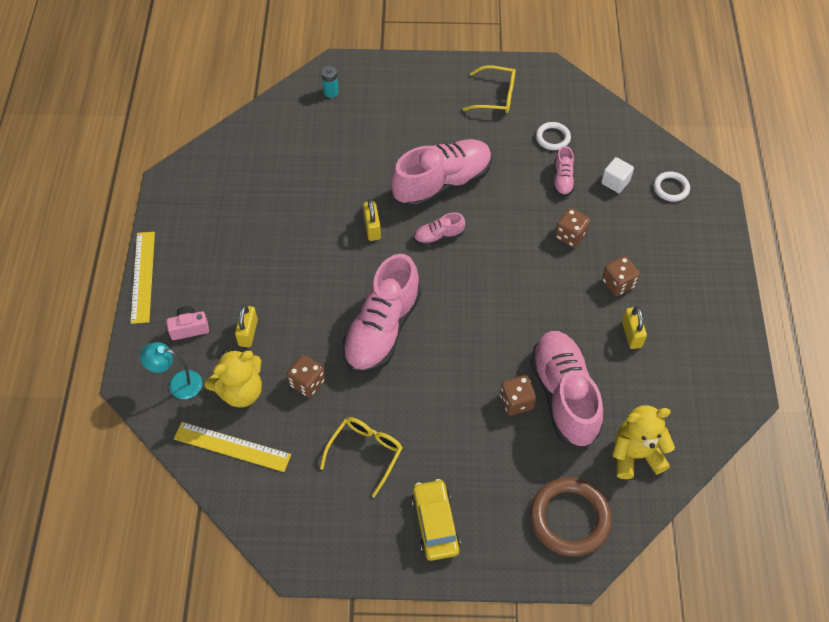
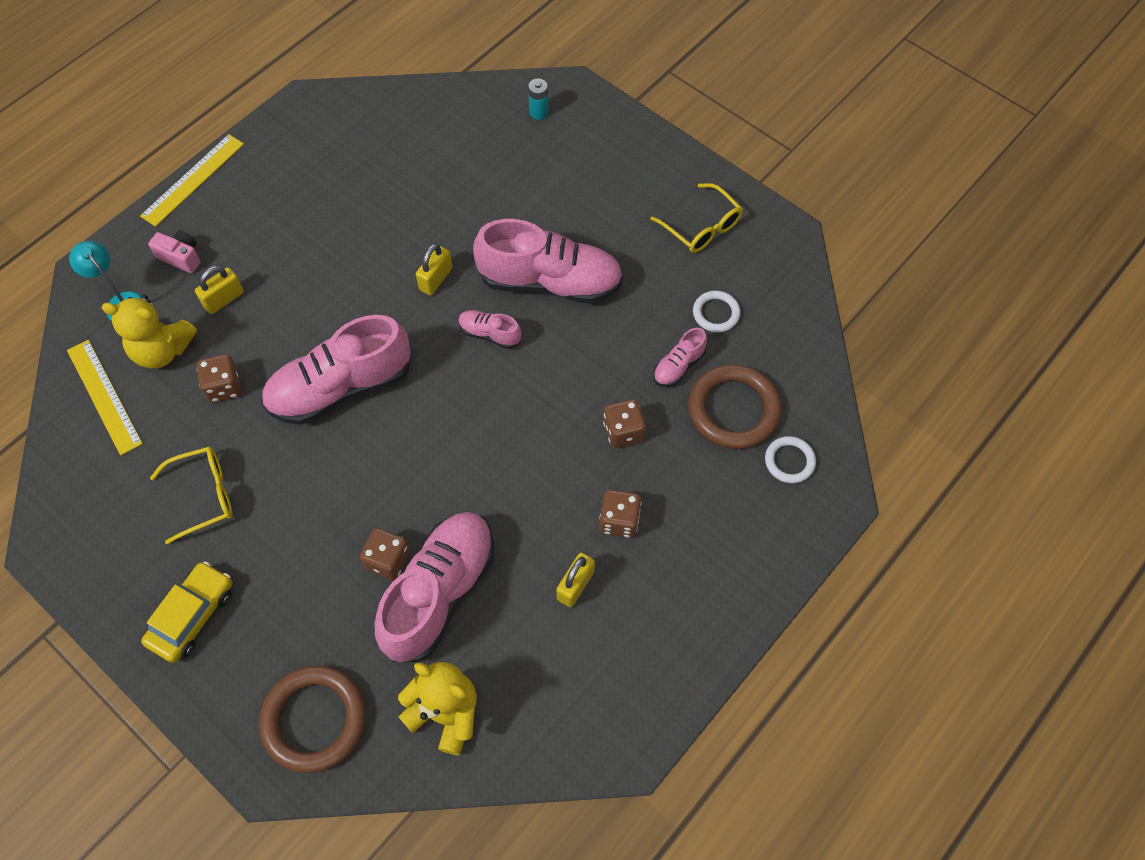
camera: 40 degrees right, 5 degrees up
(615, 182) = (733, 409): white cube -> brown ring

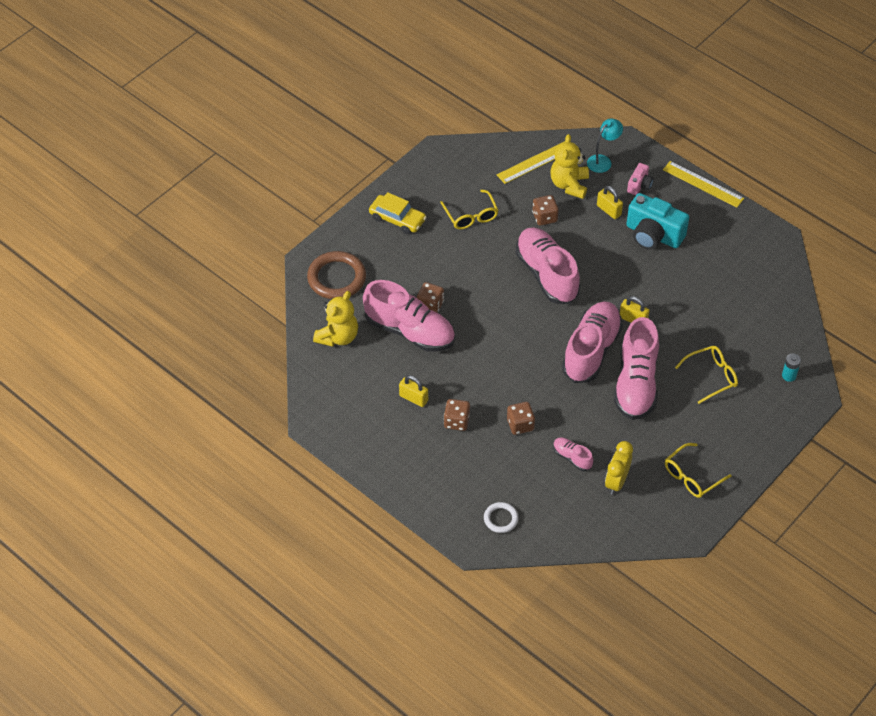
camera: 90 degrees right, 10 degrees down
(281, 245) = (653, 235): none -> turquoise camera
(489, 334) = (591, 350): pink shoe -> pink shoe, size x2.20
(538, 194) = (711, 376): none -> yellow glasses
(716, 313) = (616, 482): white ring -> yellow clock
(733, 409) = (539, 488): brown ring -> none

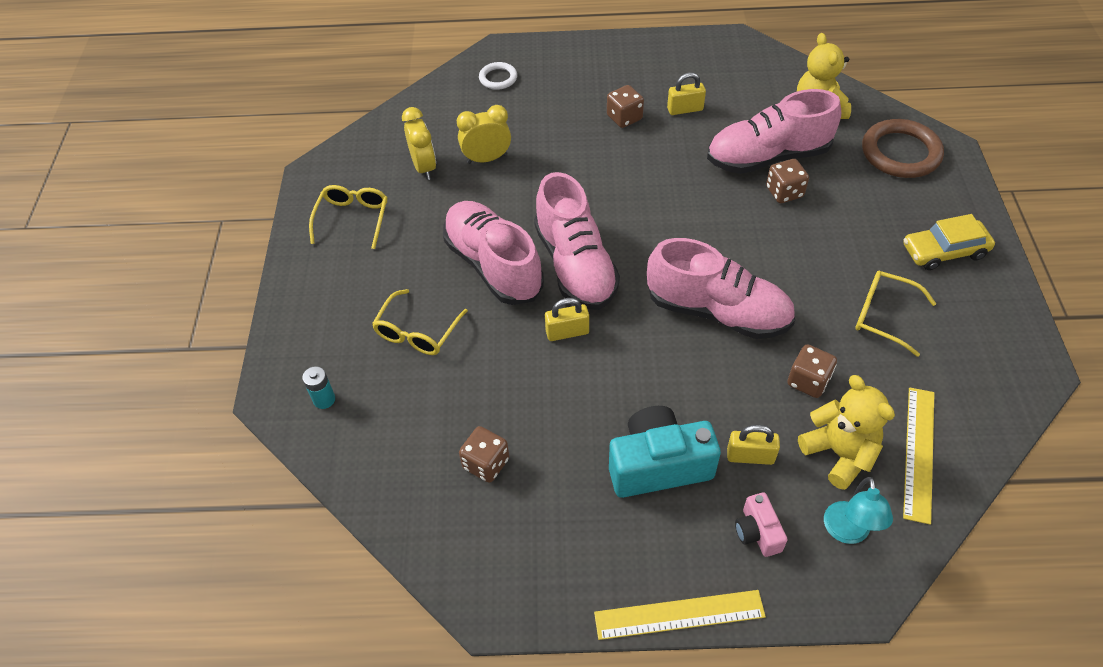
camera: 140 degrees right, 0 degrees up
(520, 425) = (565, 152): brown dice -> brown dice (486, 463)
(572, 458) = (487, 159): pink shoe -> yellow clock

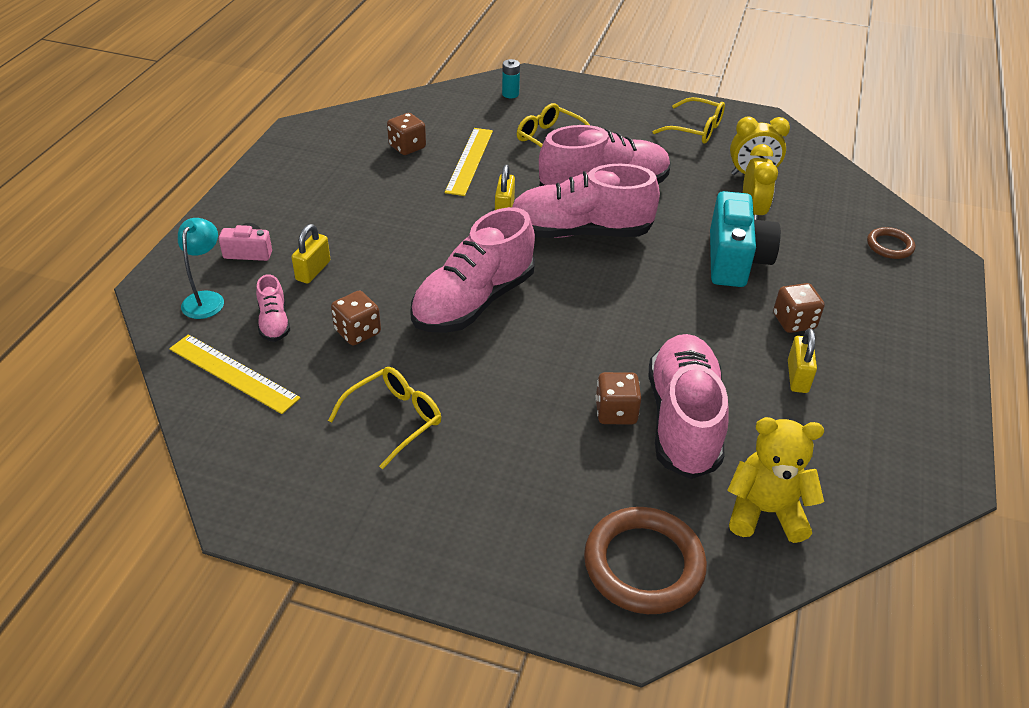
camera: 105 degrees right, 10 degrees down
(498, 78) = (889, 246): white ring -> brown ring
(658, 465) = (343, 222): turquoise camera -> turquoise camera (735, 260)
(679, 614) = (225, 198): yellow ruler -> yellow ruler (469, 161)
(839, 453) = (274, 322): yellow teddy bear -> pink shoe
(847, 532) = (206, 299): turquoise lamp -> turquoise lamp turned 75 degrees clockwise
(944, 251) = (451, 521): yellow car -> none

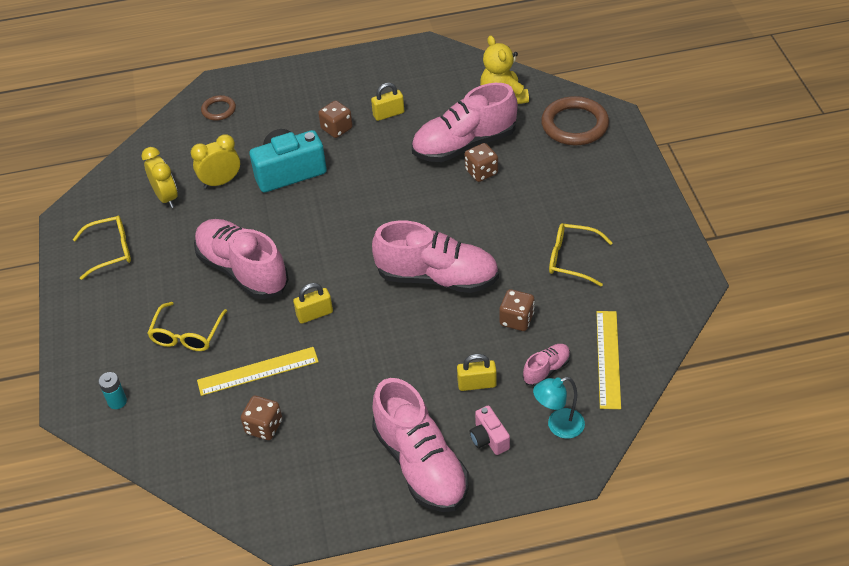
camera: 115 degrees left, 5 degrees up
(580, 232) = (313, 259): pink shoe -> pink shoe (421, 464)
(696, 129) = (111, 251): yellow glasses -> yellow glasses turned 75 degrees clockwise

